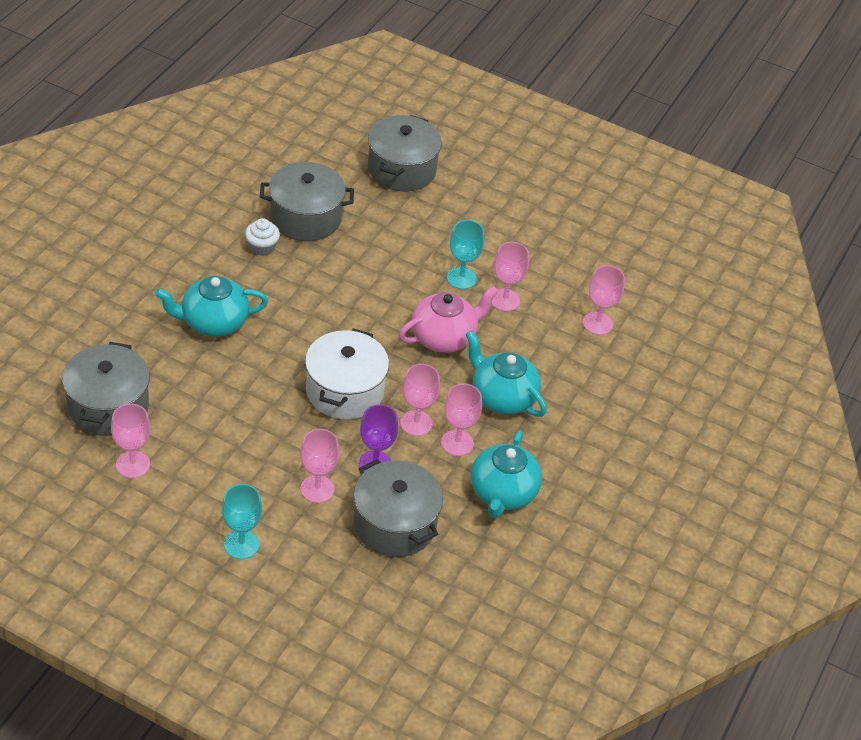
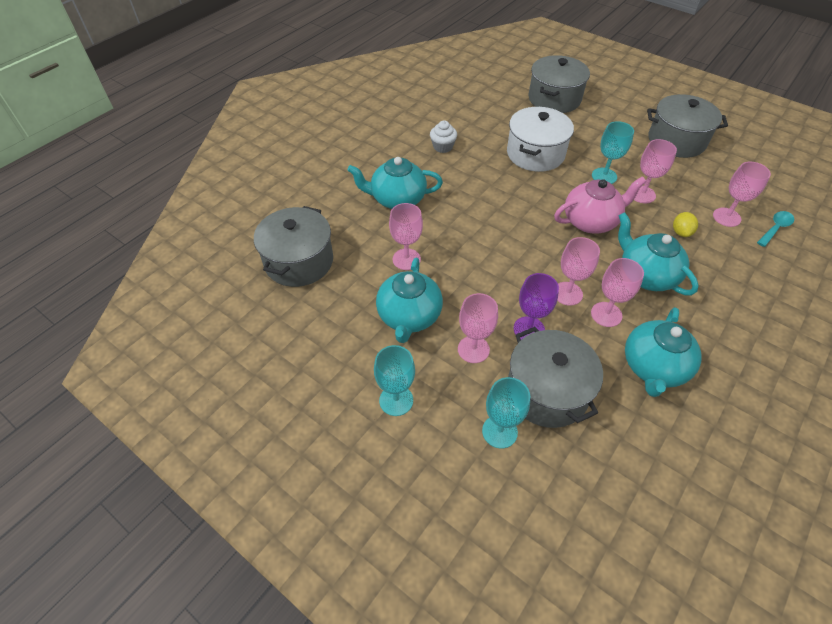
camera: 15 degrees right, 5 degrees up
(133, 464) = (309, 314): pink goblet -> pink goblet (406, 259)
(244, 460) = (409, 317): none -> turquoise teapot
(305, 217) = (478, 128): grey pot -> grey pot (676, 141)
(344, 391) = (503, 261): white pot -> white pot (535, 154)
(348, 564) = (499, 431): none -> turquoise goblet
(545, 345) = (681, 232): none -> yellow lemon
(649, 334) = (775, 228): none -> turquoise spoon

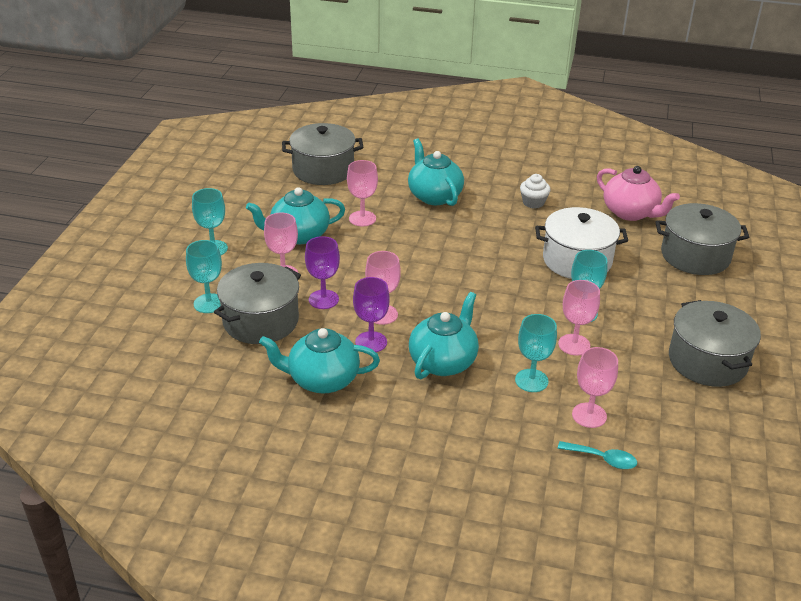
camera: 65 degrees right, 15 degrees down
(591, 221) = (497, 314): pink teapot -> pink teapot (630, 212)
(606, 314) = (371, 342): pink goblet -> purple goblet
(681, 232) = (531, 380): yellow lemon -> turquoise goblet

